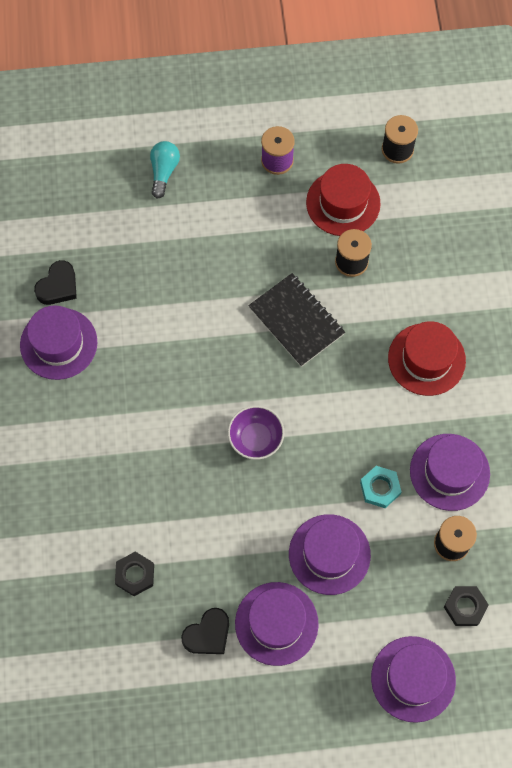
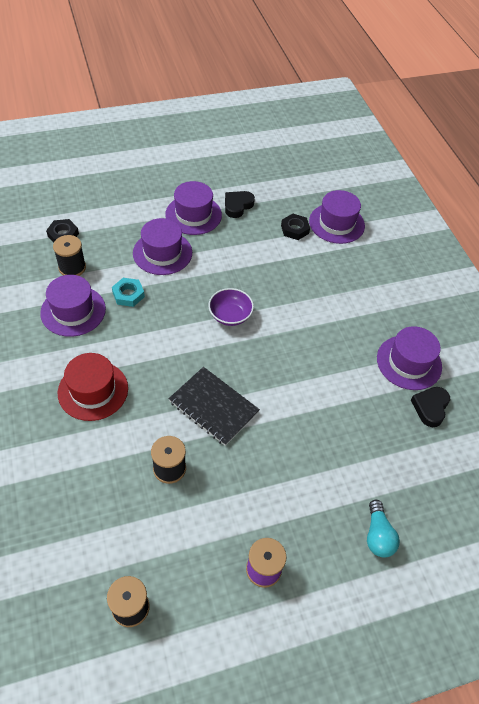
camera: 165 degrees right, 15 degrees down
(343, 203) = (185, 530): red hat -> none
(413, 679) = (99, 197): purple hat -> purple hat (336, 223)

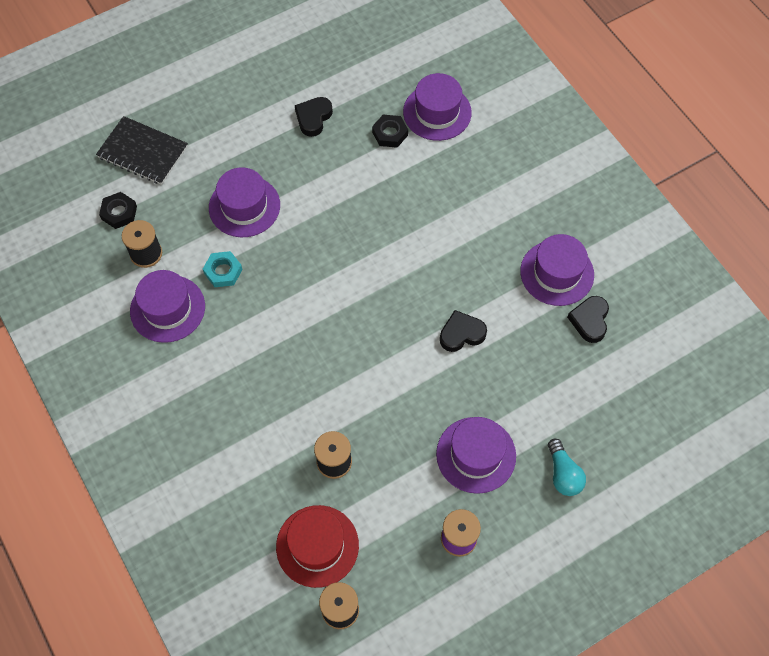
camera: 10 degrees left, 10 degrees up
(93, 390) = (224, 397): red hat -> red hat (317, 546)
(193, 215) = (264, 144): purple hat -> purple hat (476, 455)
(213, 407) = (360, 381): black notebook -> black notebook (143, 152)
(230, 315) = (346, 267): purple bowl -> none
(313, 390) = (461, 334): none -> black heart

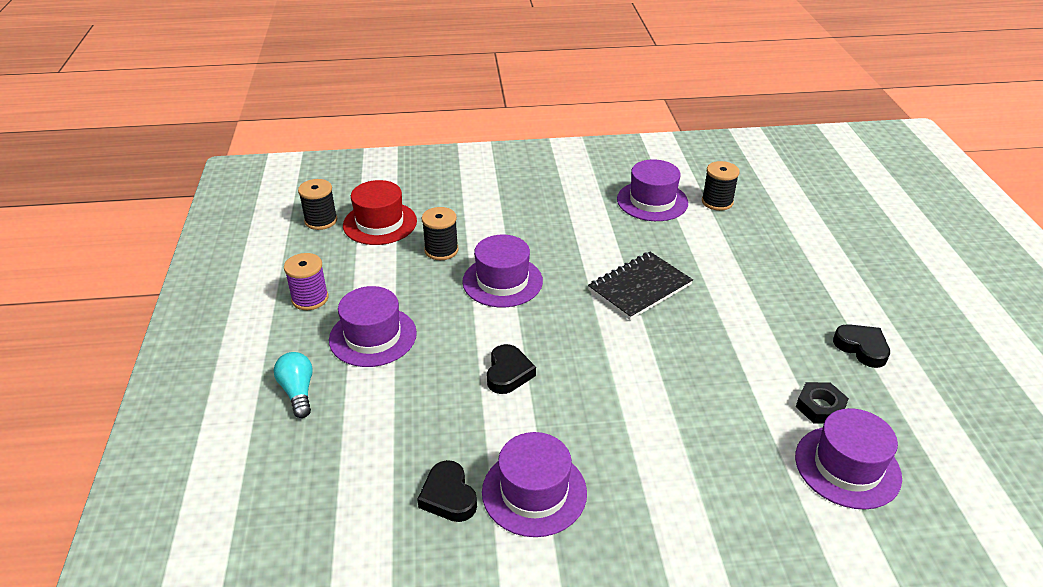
camera: 115 degrees right, 25 degrees down
(119, 212) = (770, 197): black nut -> none
(143, 152) = (841, 223): black notebook -> black notebook (640, 287)
(223, 271) = (676, 238): turquoise nut -> none
(244, 206) = (749, 268): purple hat -> purple hat (502, 281)
(563, 474) = (298, 392): turquoise light bulb -> turquoise light bulb turned 60 degrees clockwise
(589, 320) = (448, 496): black heart -> black heart turned 150 degrees counterclockwise

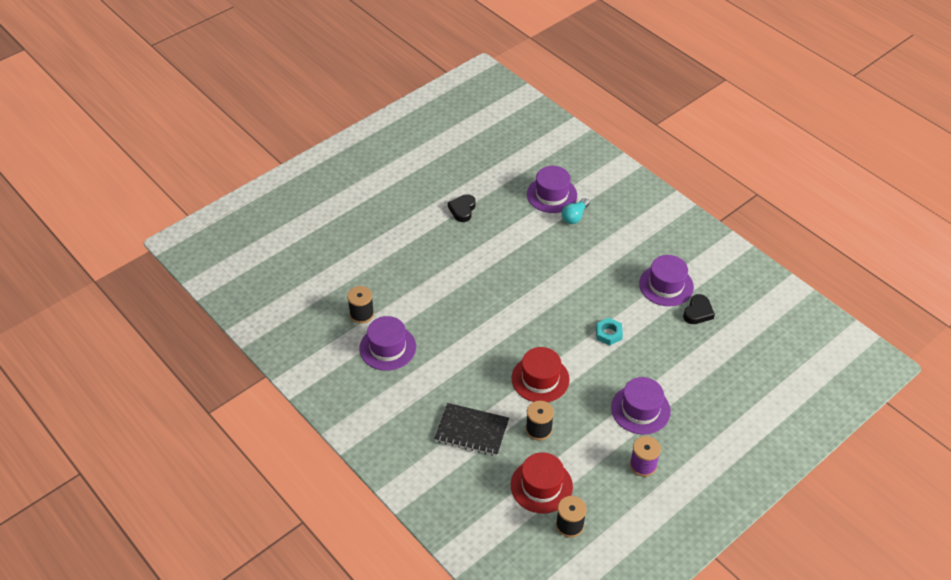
camera: 125 degrees left, 10 degrees up
(298, 392) = (706, 412): turquoise light bulb -> turquoise light bulb (574, 216)
(502, 281) = (540, 379): purple hat -> red hat
(508, 373) = (608, 333): black heart -> turquoise nut
(640, 287) = (489, 313): black notebook -> black notebook (472, 431)
(820, 407) = (521, 213): black nut -> none

